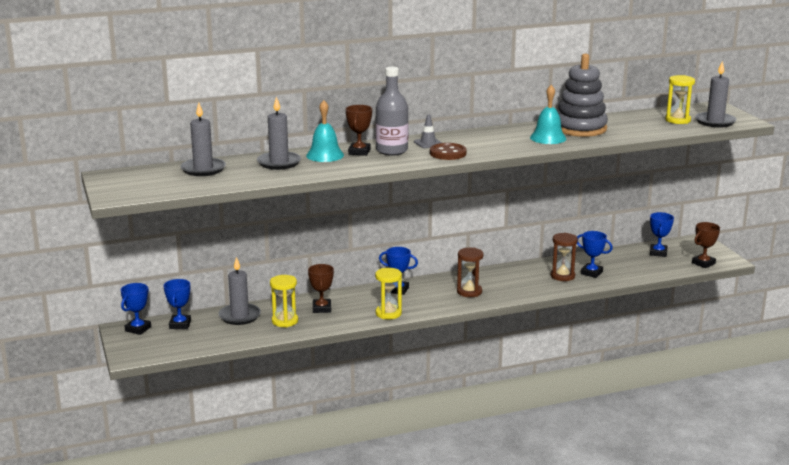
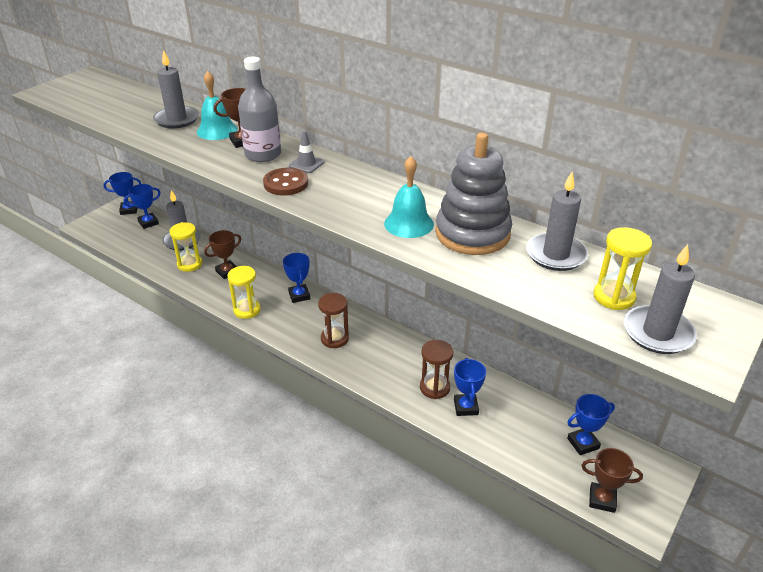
camera: 55 degrees right, 15 degrees up
(203, 169) = (133, 99): grey candle -> grey candle (556, 255)

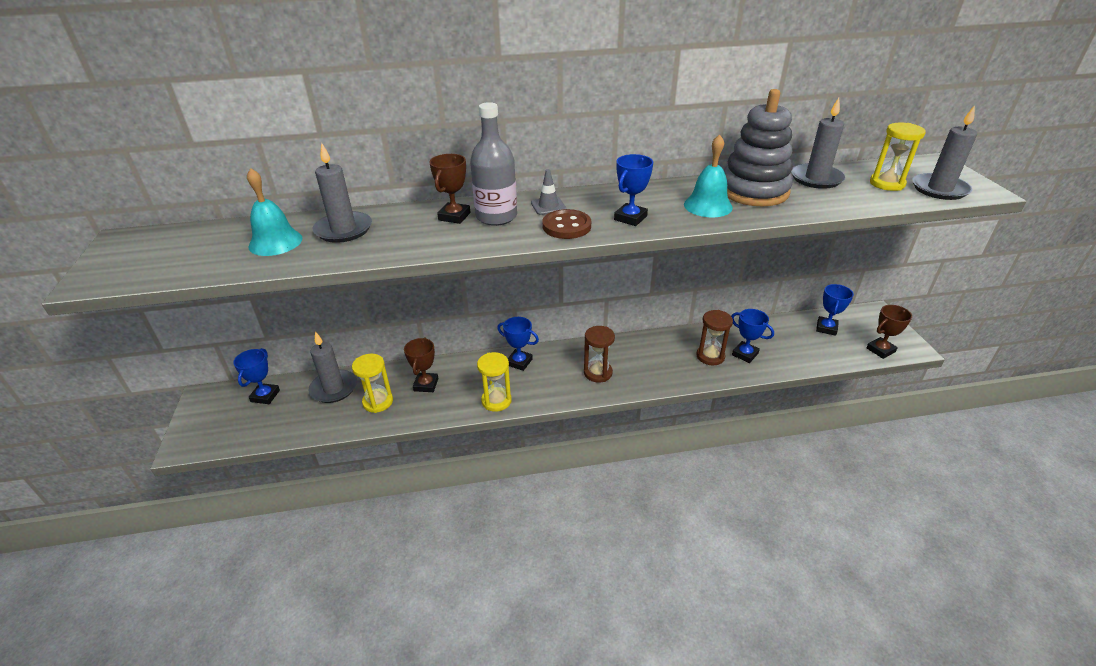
camera: 45 degrees left, 0 degrees up
(129, 210) = (219, 398): blue trophy -> blue trophy (630, 218)
(217, 130) = (408, 220): turquoise bell -> turquoise bell (275, 242)

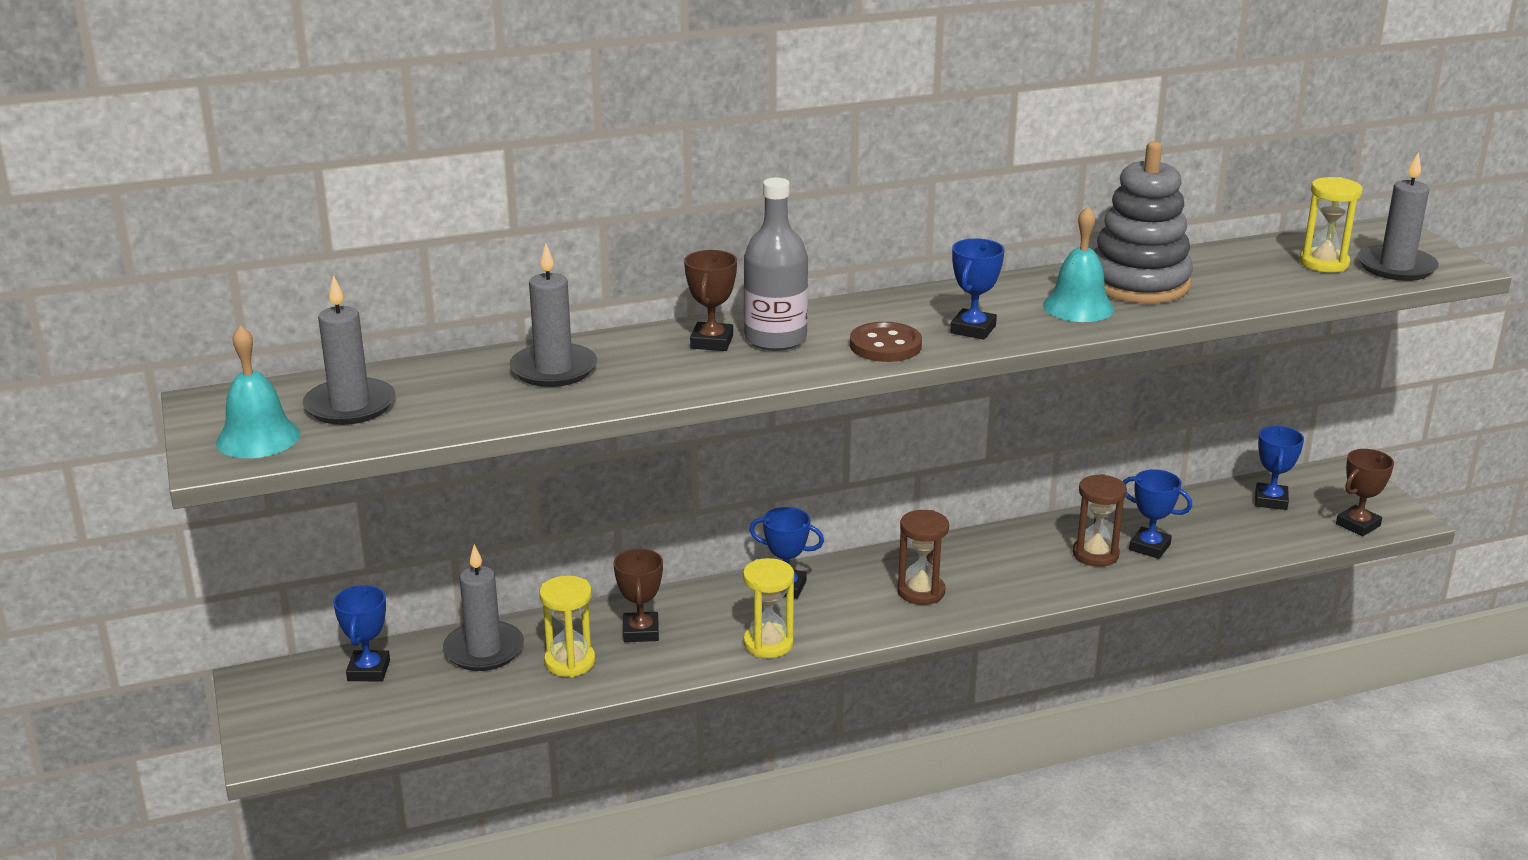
camera: 10 degrees left, 10 degrees down
(275, 242) = (461, 392): turquoise bell -> turquoise bell (258, 438)
(548, 206) = (846, 320): grey traffic cone -> none
(816, 178) = (1224, 261): grey candle -> grey candle (350, 406)

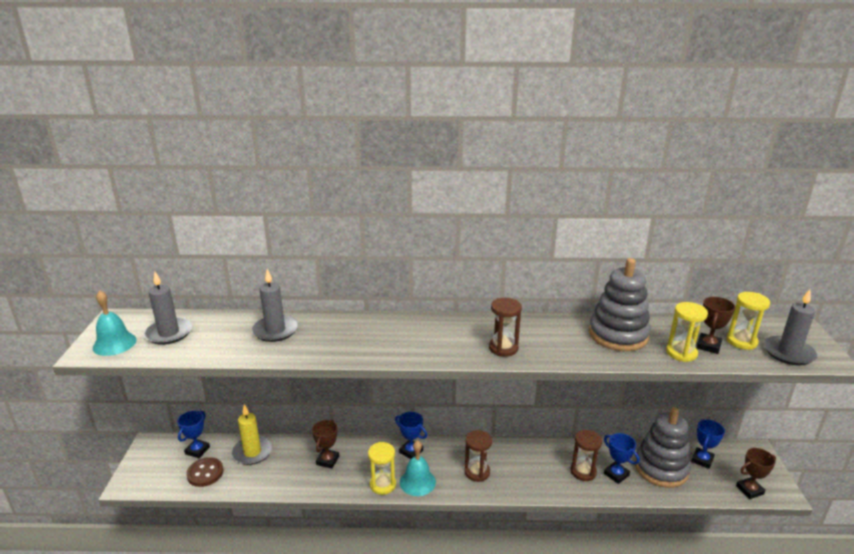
camera: 20 degrees right, 0 degrees up
(484, 650) = (252, 452): grey candle -> yellow candle
(570, 662) = (285, 470): yellow hourglass -> yellow hourglass (681, 353)
(712, 342) = (362, 329): brown trophy -> brown trophy (708, 346)
(775, 339) = (395, 333): grey bottle -> none
(885, 345) = (448, 349): brown button -> brown button (205, 473)
(973, 329) = (503, 348): blue trophy -> brown hourglass
(1078, 307) = (573, 344): turquoise bell -> turquoise bell (417, 482)
(1214, 524) = (661, 468): none -> grey stacking toy

